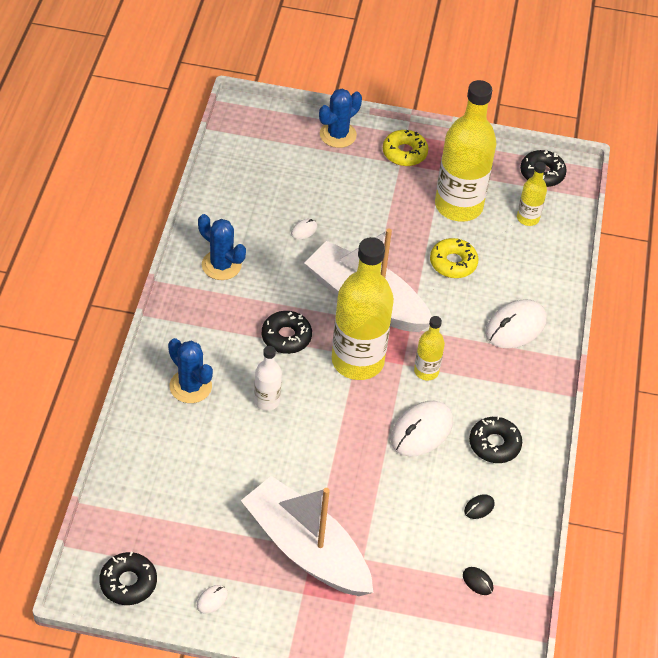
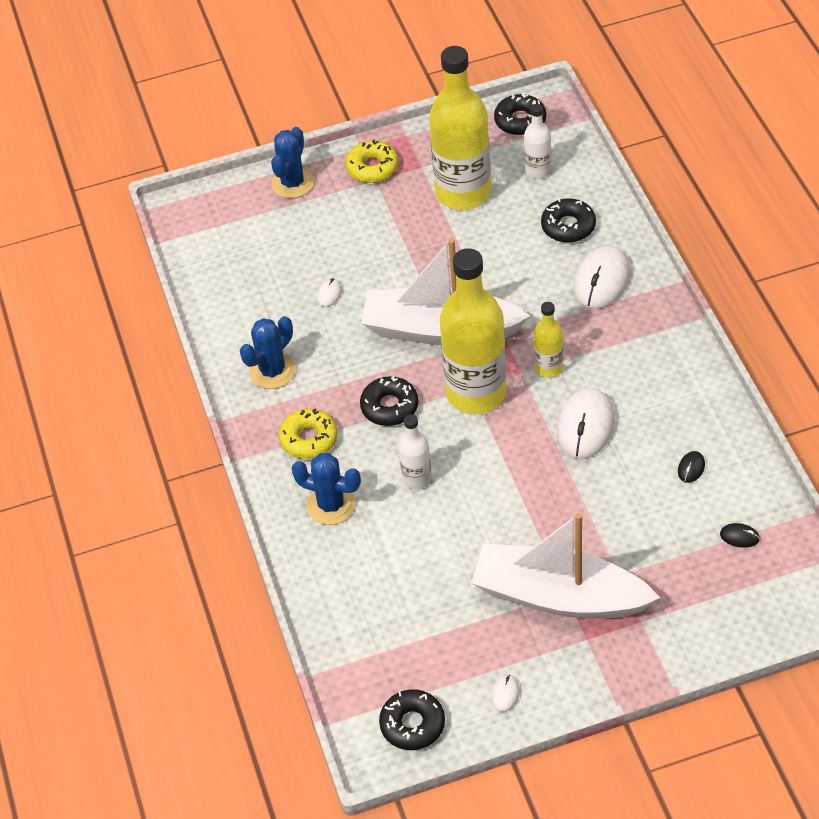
camera: 20 degrees left, 0 degrees up
(221, 265) = (272, 371): blue cactus -> blue cactus turned 60 degrees counterclockwise
(453, 263) = (498, 251): yellow donut -> yellow donut (309, 439)
(494, 444) = (662, 401): black donut -> black donut (568, 226)
(528, 218) = (538, 171): yellow bottle -> white bottle

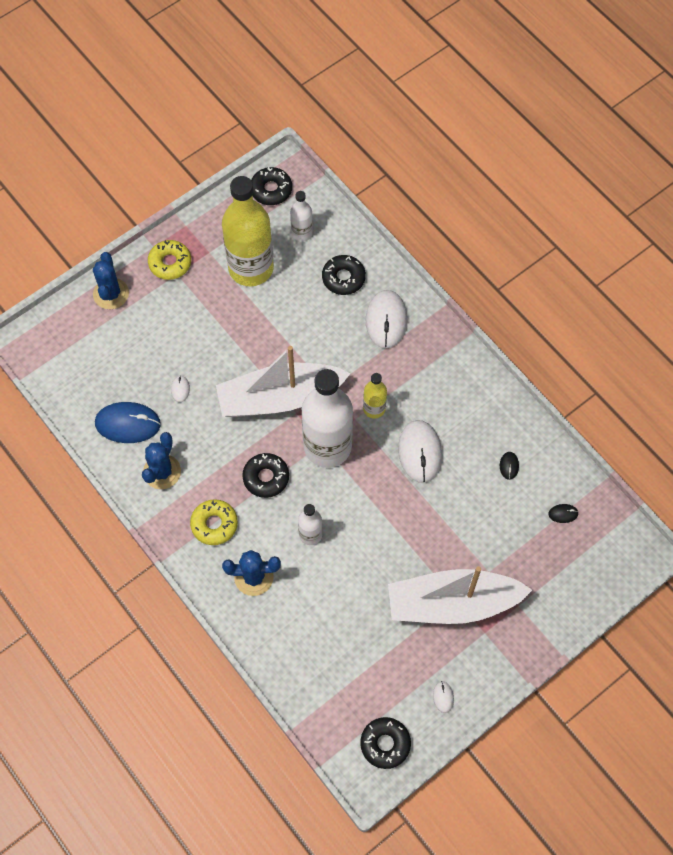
camera: 25 degrees left, 15 degrees up
(255, 314) = (128, 424): none -> blue mouse
(476, 393) = (327, 446): yellow bottle -> white bottle

